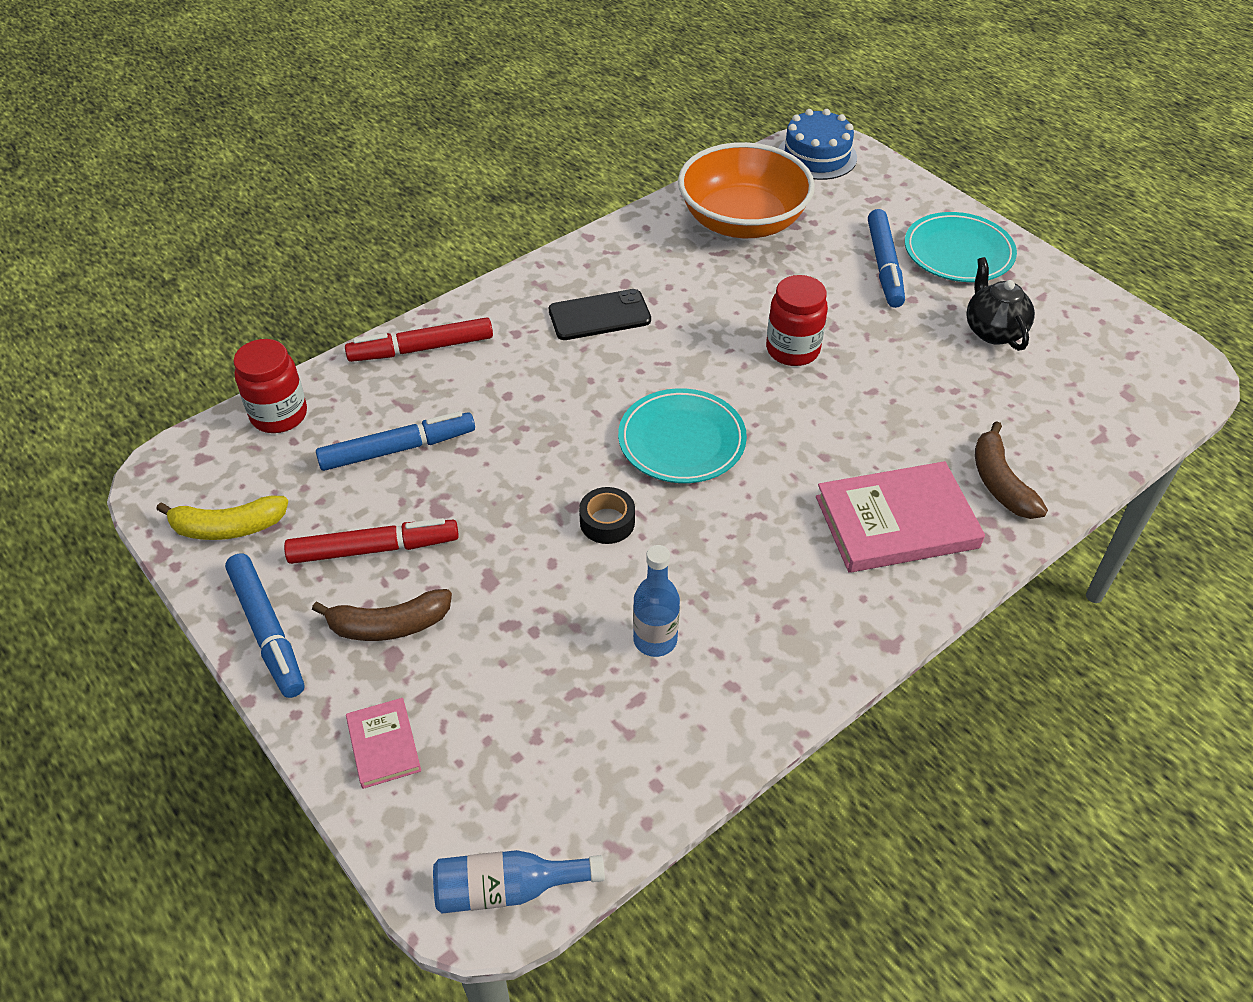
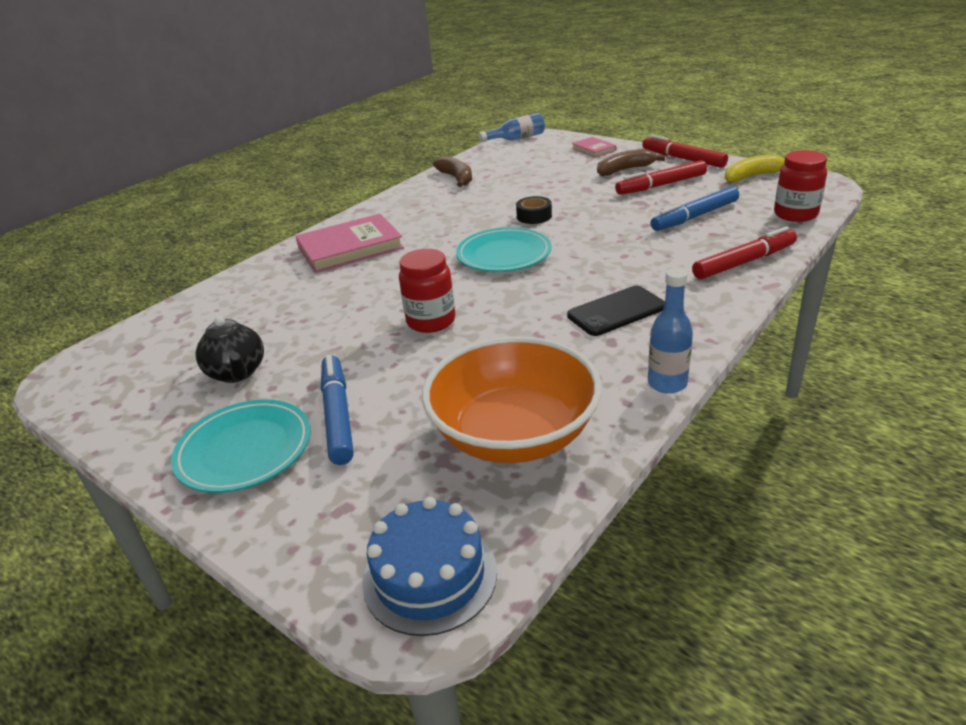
camera: 170 degrees right, 15 degrees down
(267, 631) = (683, 159): blue marker -> red marker
(655, 640) = (485, 189): blue bottle -> blue bottle (667, 383)
(1000, 483) = (273, 277): brown banana -> brown banana (456, 178)

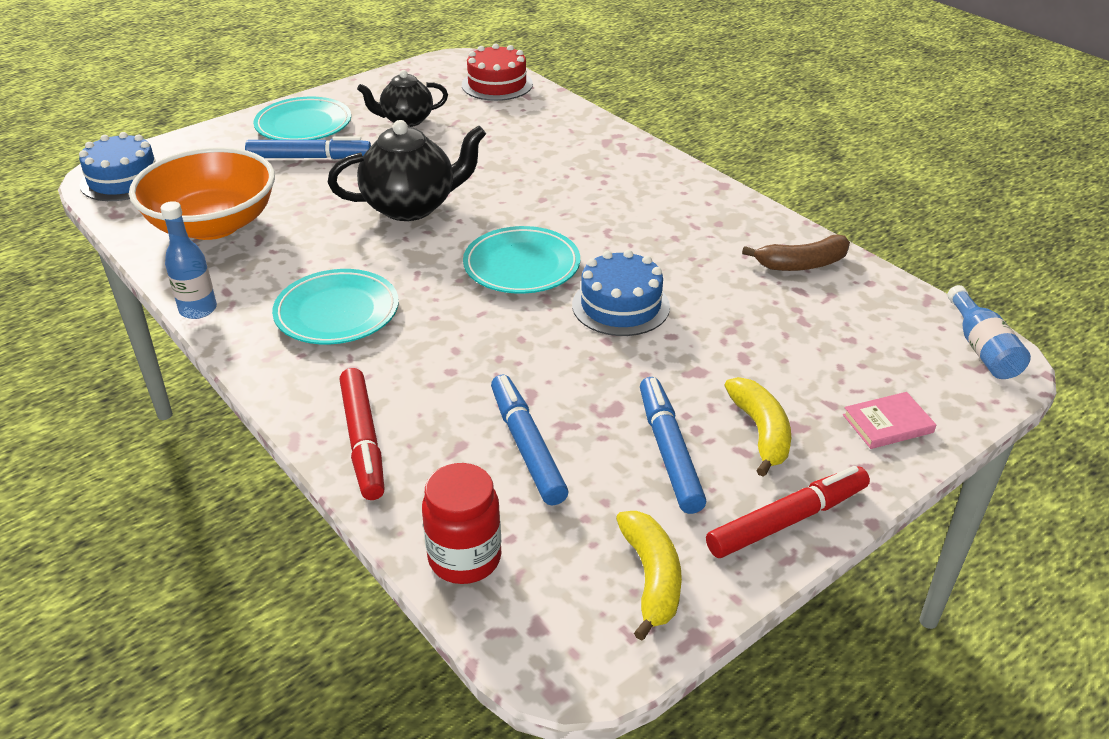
camera: 100 degrees right, 5 degrees up
(148, 337) = (497, 84): none -> red cake
(350, 248) = (610, 174): pink book -> none
(431, 321) = (411, 206): red jar -> black teapot
(534, 216) = (620, 306): black tape -> blue cake
(616, 311) = (337, 312): black phone -> turquoise plate
(625, 170) = (761, 432): brown banana -> yellow banana
(661, 185) = (669, 451): red marker -> blue marker

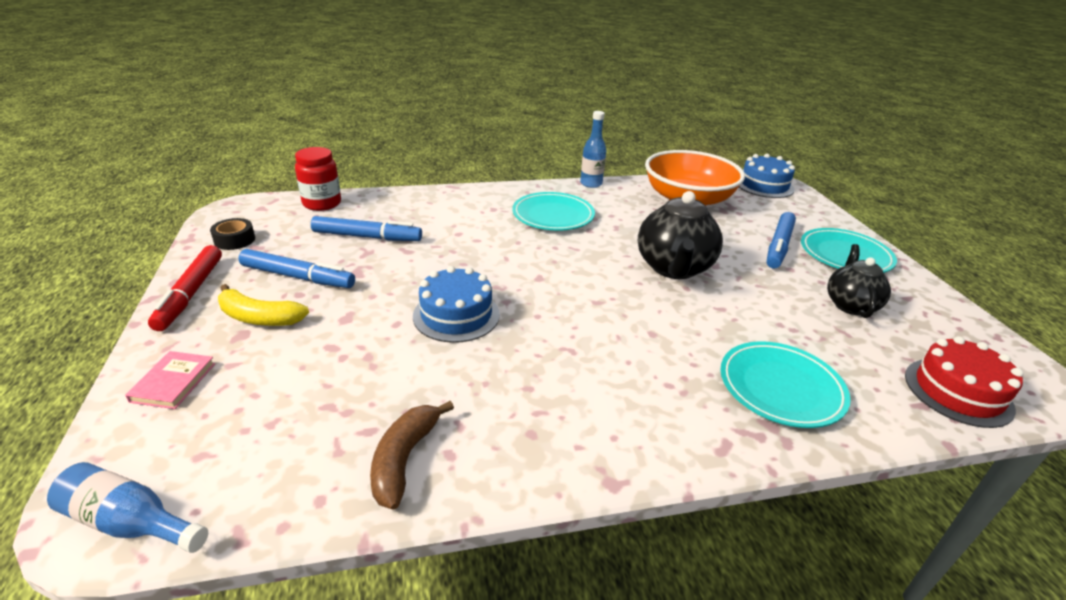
camera: 115 degrees right, 5 degrees down
(363, 441) = (431, 200): red marker -> none
(521, 265) = (550, 290): turquoise plate -> turquoise plate (781, 388)
(651, 578) = (234, 240): yellow banana -> black tape

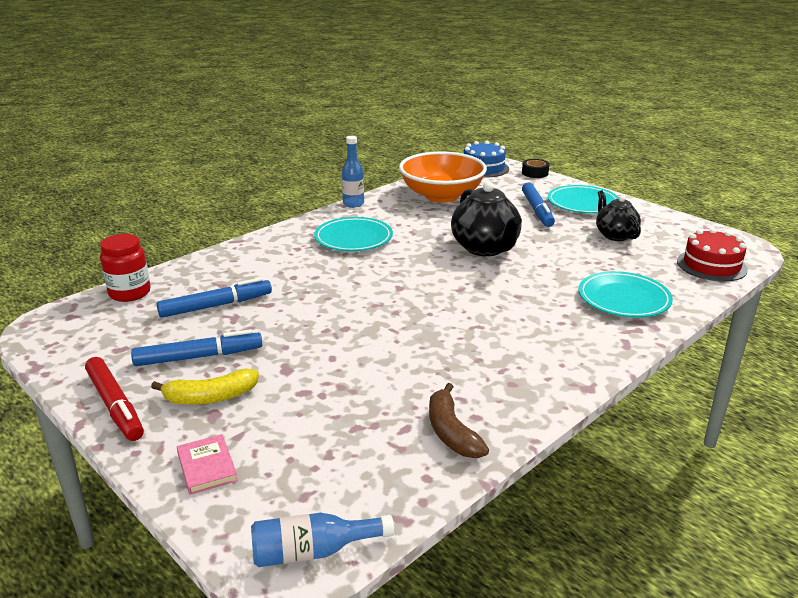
camera: 30 degrees left, 5 degrees down
(234, 240) = (88, 351): black tape -> black tape (535, 173)
(456, 315) = (370, 335): blue cake -> none

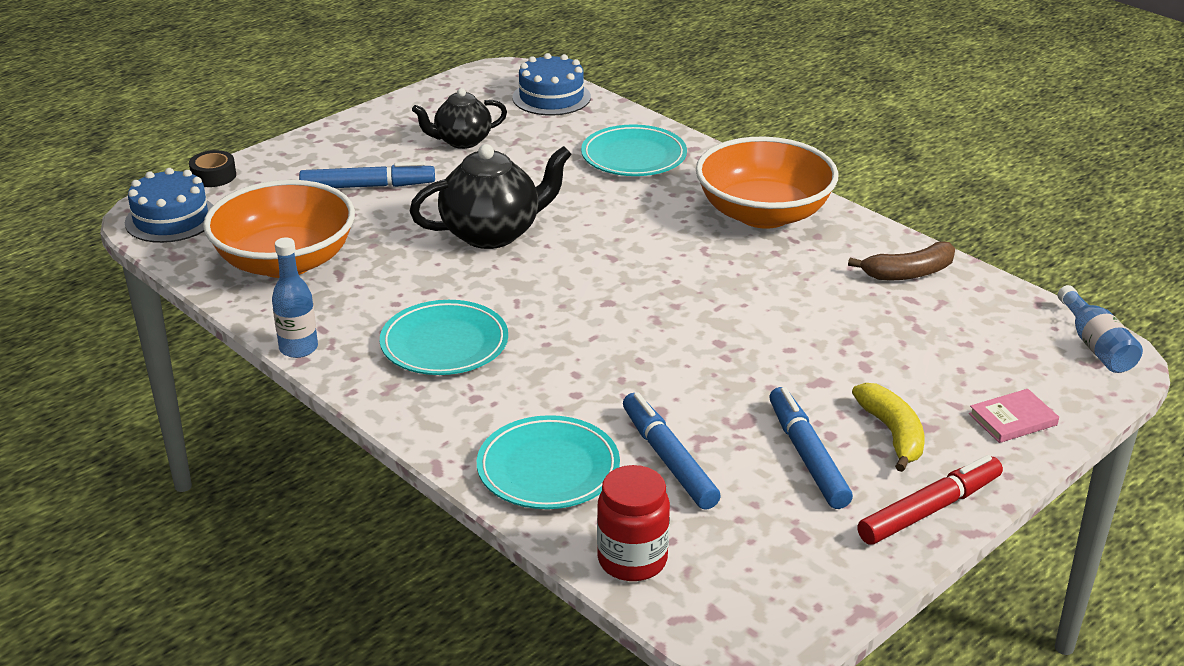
camera: 90 degrees left, 5 degrees up
(544, 357) = (763, 214): none -> orange bowl
(582, 203) = (350, 151): turquoise plate -> turquoise plate (548, 469)
(711, 265) = (551, 97): red cake -> blue cake

